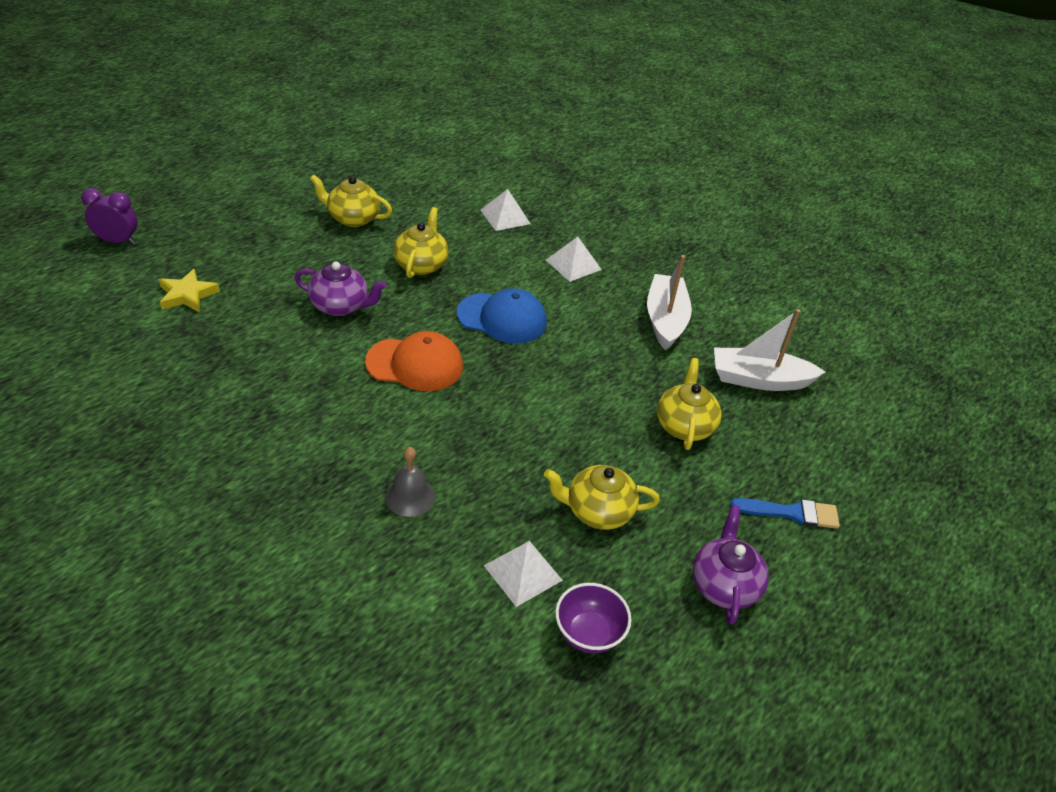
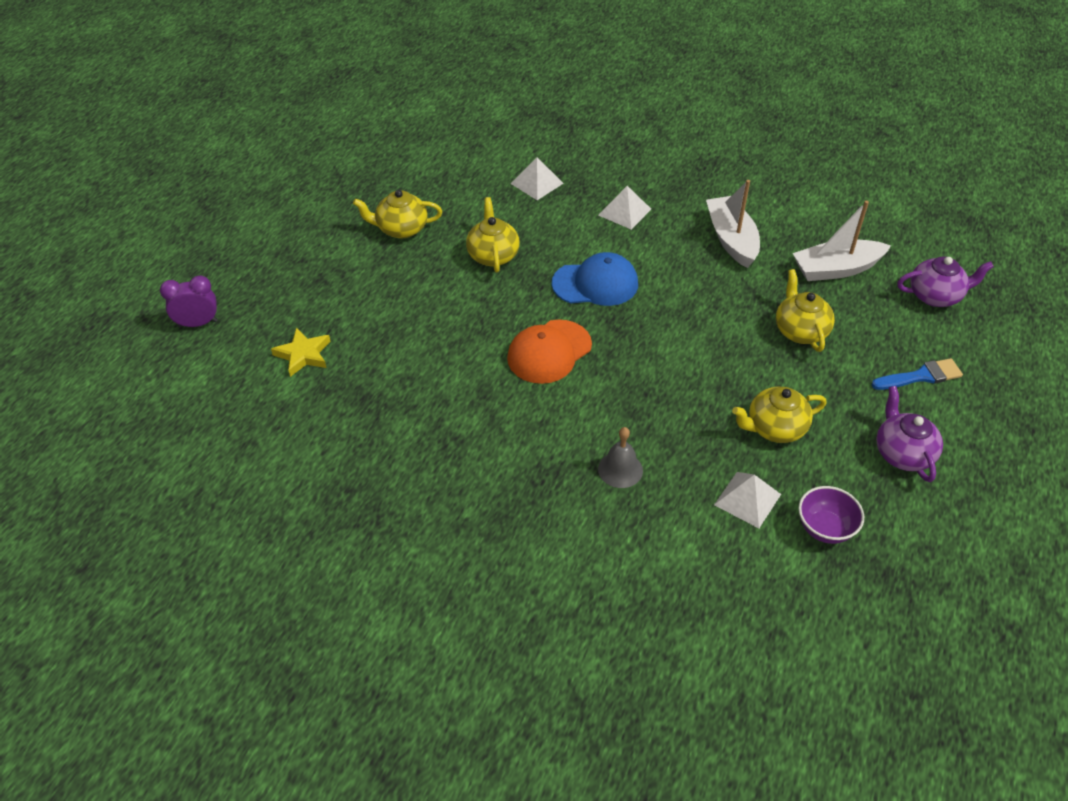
camera: 15 degrees left, 5 degrees up
(340, 306) = (448, 319): purple teapot -> purple teapot (935, 296)
(415, 364) = (549, 352): orange cap -> orange cap turned 150 degrees clockwise

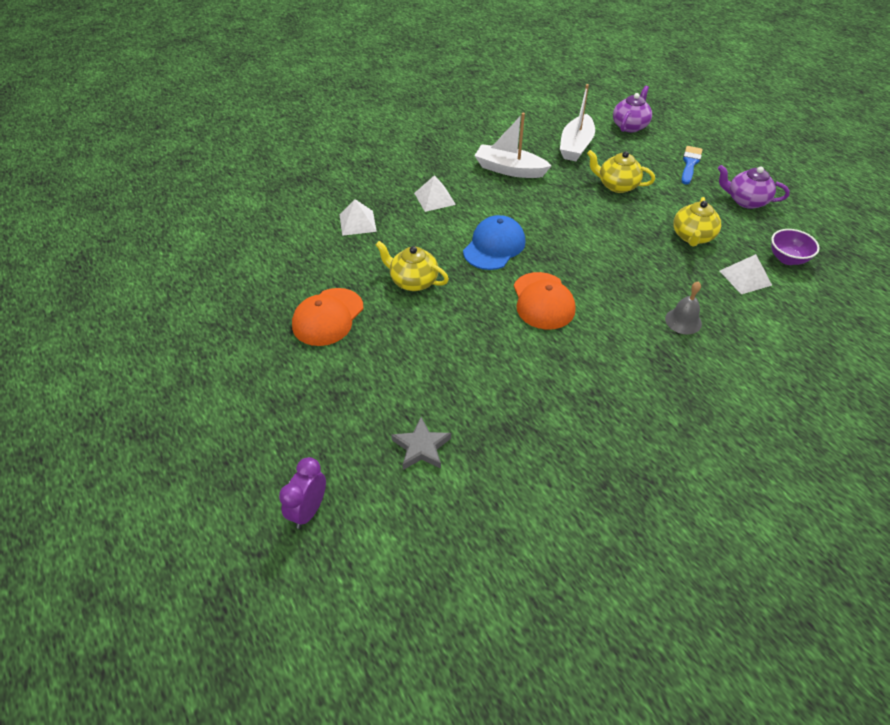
camera: 55 degrees left, 0 degrees up
(303, 355) = (421, 447): yellow star -> grey star
(401, 229) = (328, 317): yellow teapot -> orange cap

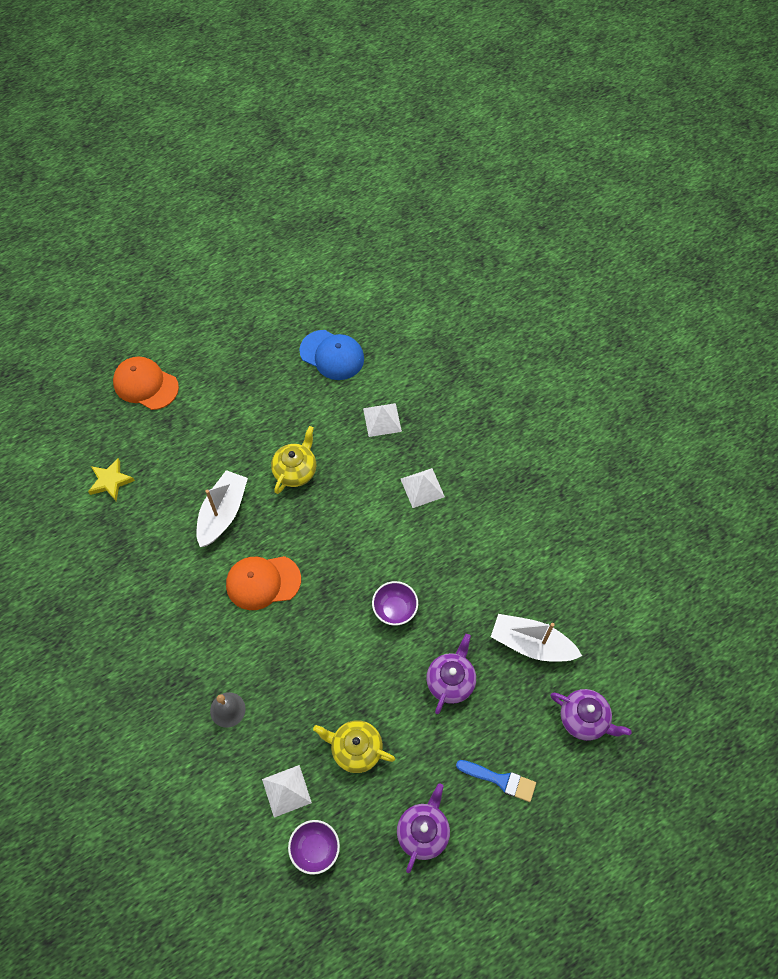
camera: 90 degrees right, 15 degrees up
(308, 510) = (68, 413): purple clock -> none
(328, 317) = (253, 406): orange cap -> orange cap (145, 384)
(421, 447) = (110, 481): grey star -> yellow star
(494, 246) = (344, 542): blue cap -> blue cap (332, 355)
(509, 169) = (478, 564): white boat -> white boat (223, 513)
(558, 215) = (395, 609): none -> purple bowl
(617, 185) = (451, 681): yellow teapot -> purple teapot

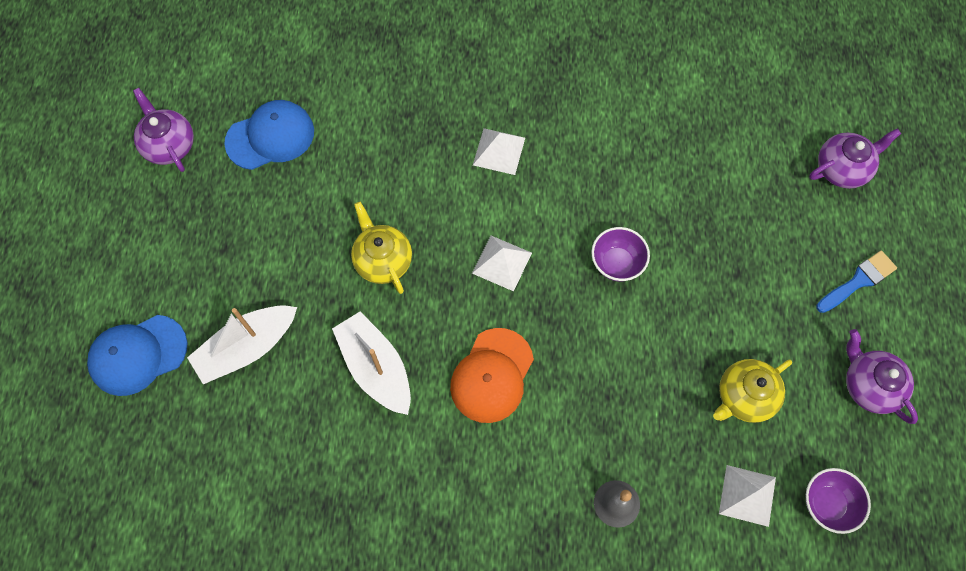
camera: 55 degrees left, 5 degrees up
(110, 481) = (235, 471): yellow star -> none
(145, 384) = (138, 355): orange cap -> blue cap
(382, 419) = (390, 138): white pyramid -> white pyramid (502, 262)
(451, 681) = (729, 260): purple teapot -> purple teapot (169, 145)
(531, 644) = (738, 164): white boat -> white boat (247, 348)

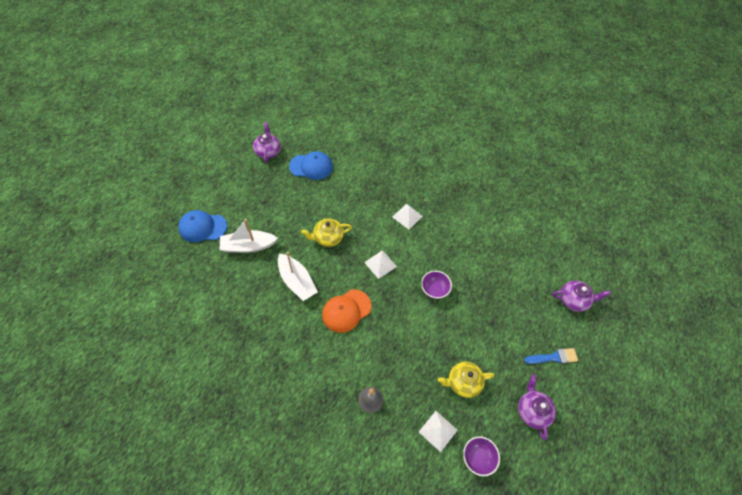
camera: 25 degrees right, 10 degrees down
(376, 368) = (297, 281): white boat -> white boat turned 150 degrees clockwise
(383, 260) = (328, 238): yellow teapot -> yellow teapot turned 105 degrees counterclockwise

